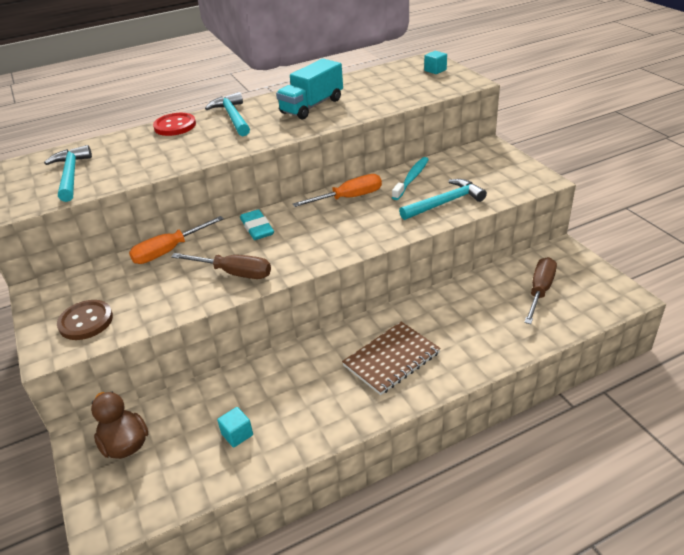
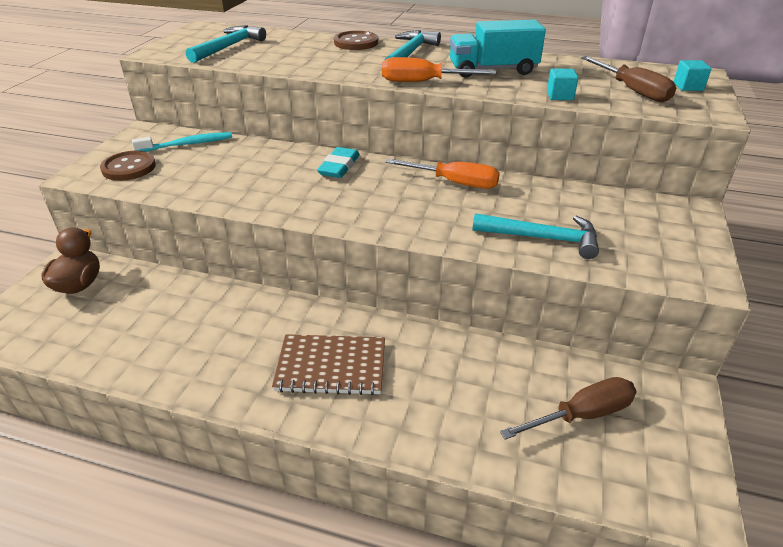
camera: 40 degrees right, 0 degrees up
(169, 251) = (254, 149): orange screwdriver -> orange screwdriver (423, 82)
(175, 126) = (356, 42): red button -> brown button
(234, 273) = (264, 191): brown screwdriver -> brown screwdriver (632, 91)
(237, 434) = (140, 334): turquoise cube -> turquoise cube (560, 96)
(411, 178) = (545, 197): turquoise toothbrush -> turquoise toothbrush (187, 144)

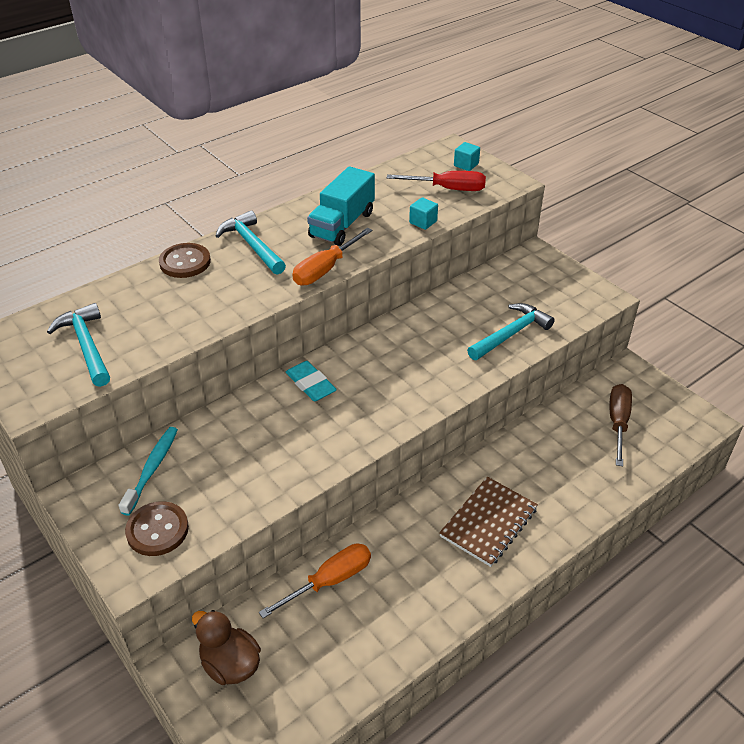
camera: 55 degrees left, 5 degrees up
(455, 183) = (402, 334): orange screwdriver -> orange screwdriver (330, 581)
(632, 91) = (448, 189): brown screwdriver -> red screwdriver

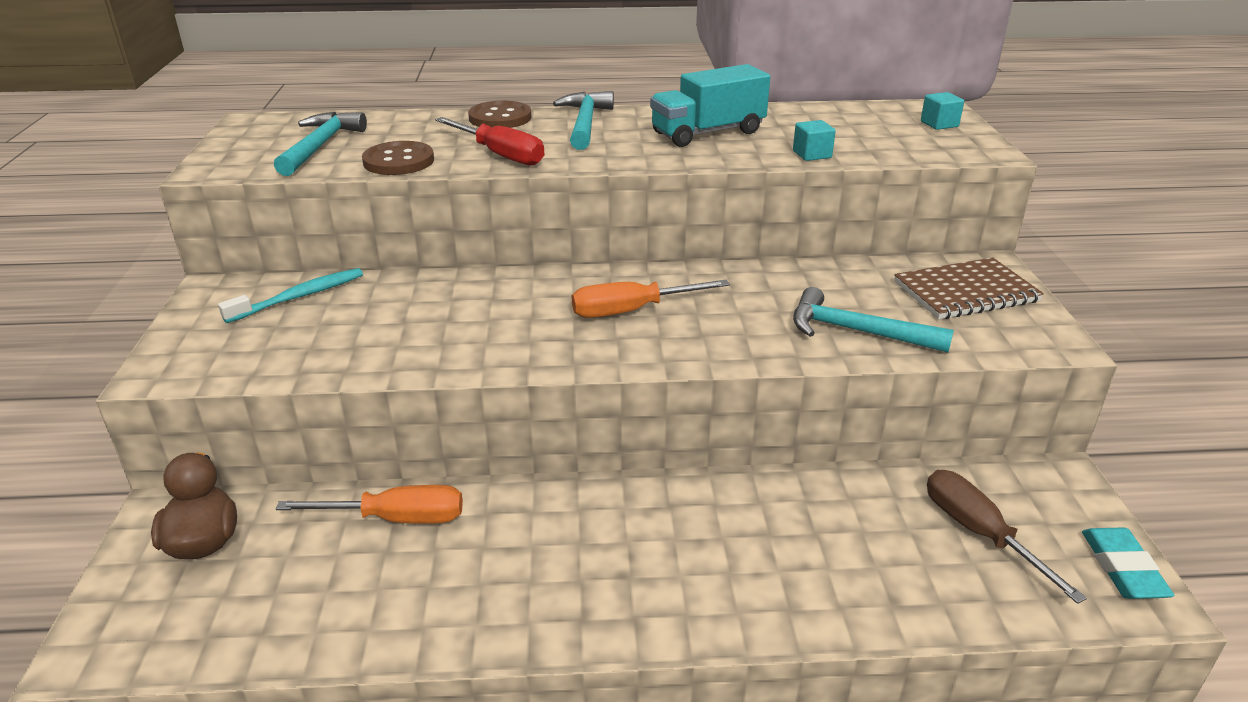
camera: 35 degrees right, 10 degrees down
(157, 530) = (232, 346): brown button -> brown button (398, 161)
(310, 384) = (546, 289): turquoise eraser -> turquoise eraser (1123, 568)
(325, 269) = (635, 160): orange screwdriver -> orange screwdriver (631, 311)
(448, 189) = (885, 137): red screwdriver -> red screwdriver (500, 155)
(488, 522) = (654, 558): brown notebook -> brown notebook (965, 292)
(510, 334) = (857, 332): turquoise hammer -> turquoise hammer turned 150 degrees counterclockwise
(618, 423) = (979, 533): brown screwdriver -> brown screwdriver turned 75 degrees counterclockwise

